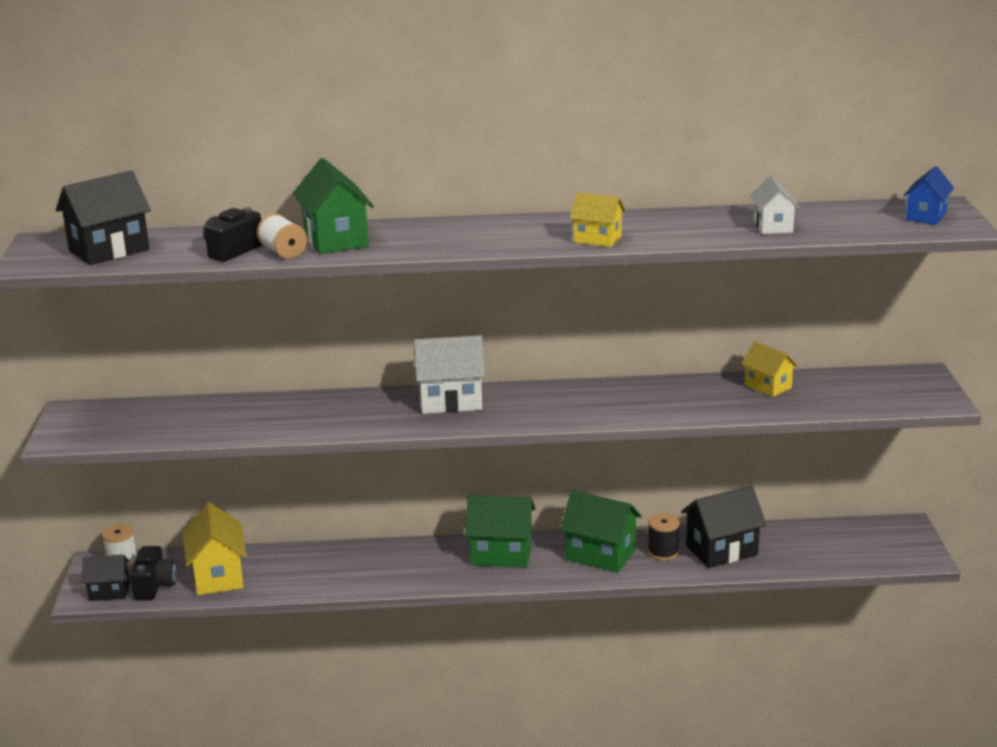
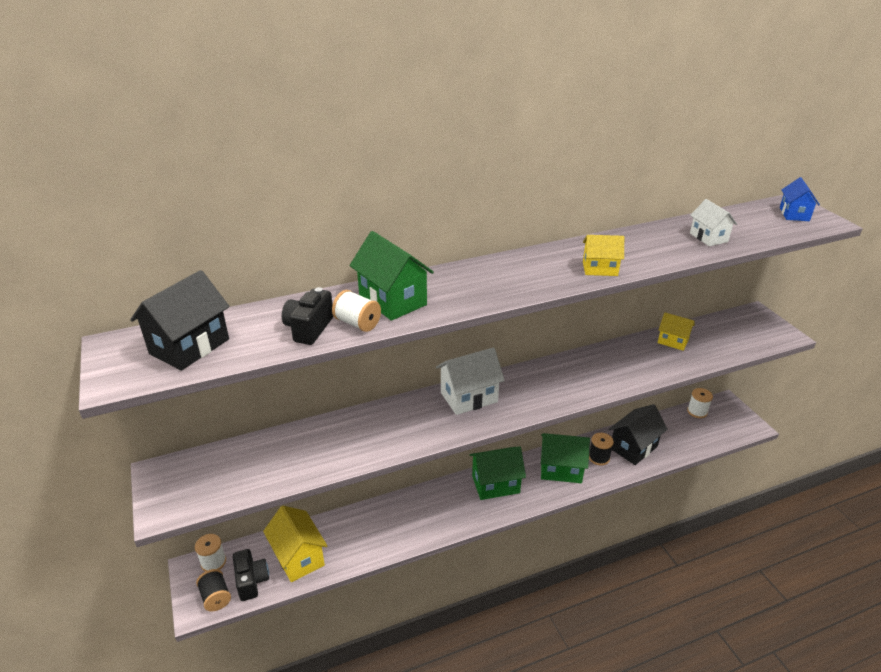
camera: 20 degrees left, 10 degrees up
(109, 591) = (216, 597): black house -> black spool
(851, 528) = (697, 411): none -> white spool

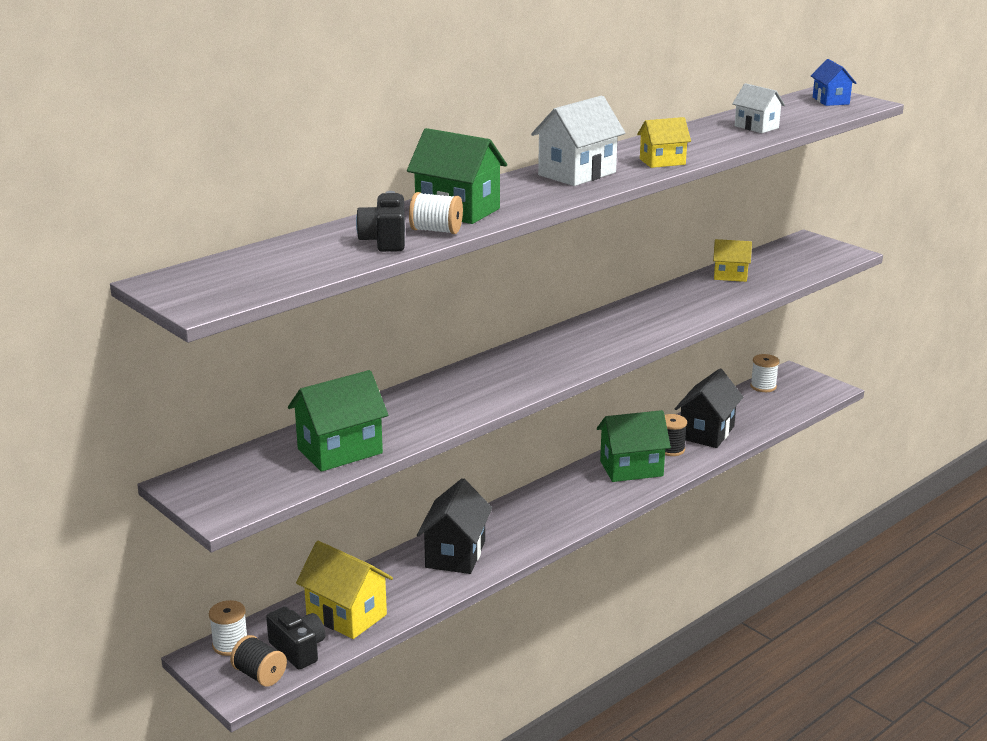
camera: 20 degrees left, 10 degrees down
(189, 346) = (259, 271): black house -> black house (455, 554)
(469, 397) = (527, 357): white house -> white house (577, 174)
(495, 484) = (558, 497): green house -> green house (340, 451)

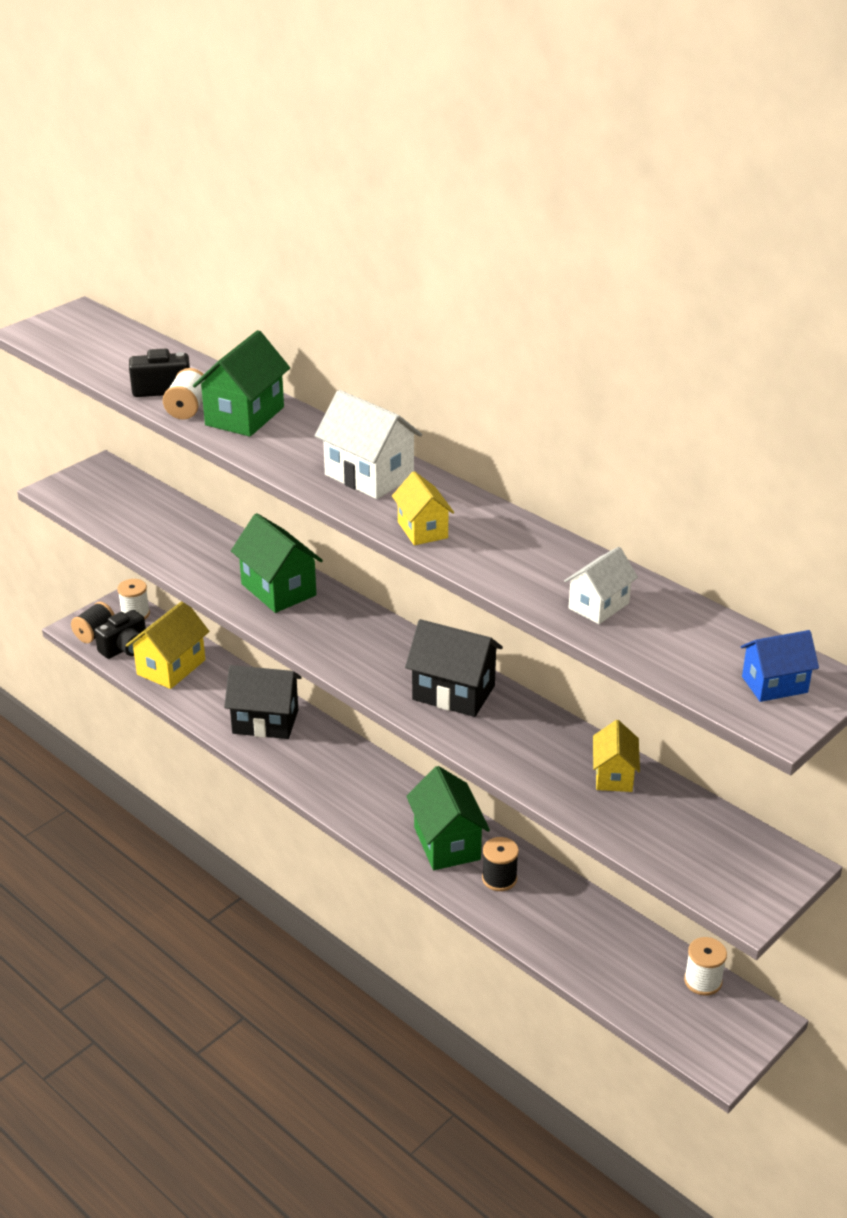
camera: 85 degrees right, 10 degrees up
(340, 451) = (146, 529): green house -> green house (278, 590)
(706, 432) = (550, 914): black house -> black house (453, 693)

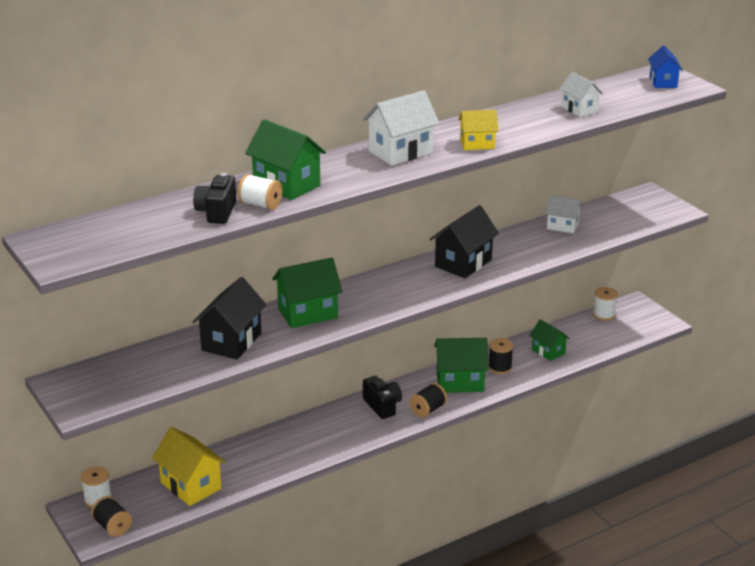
camera: 75 degrees left, 5 degrees down
(125, 648) = (146, 510): black camera -> black camera (382, 406)
(265, 722) = (291, 443): black house -> black house (231, 342)
(371, 823) = (428, 410): none -> black spool
(564, 925) = (548, 351): none -> green house
(614, 776) = (562, 226): yellow house -> white house

